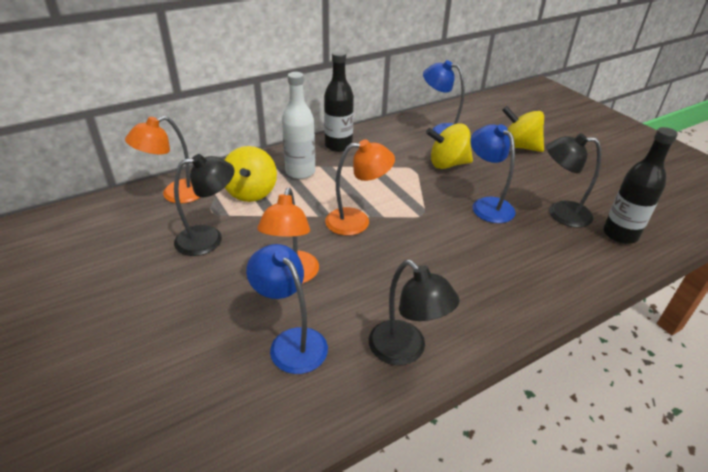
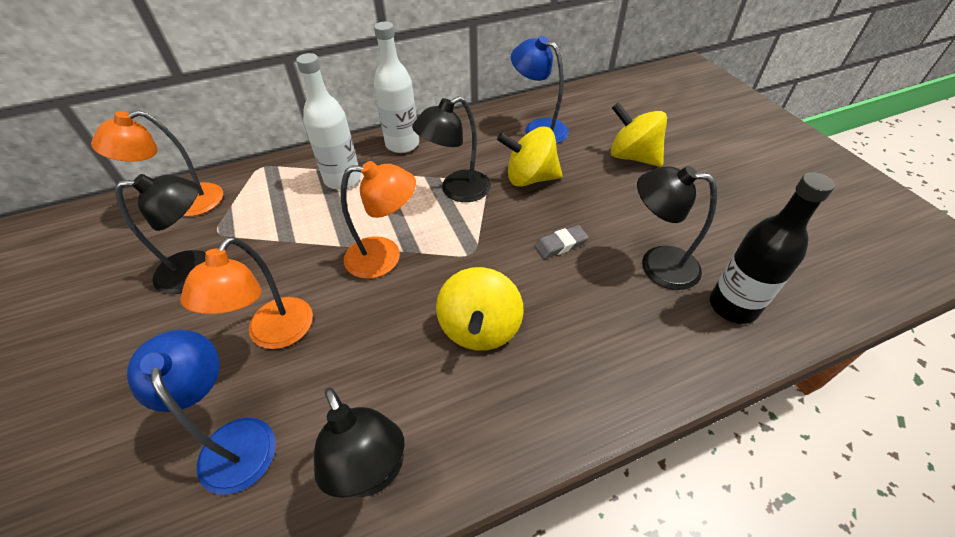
camera: 10 degrees right, 10 degrees up
(251, 192) = (273, 206): yellow spinning top -> yellow spinning top (480, 328)
(338, 146) = (402, 144): black bottle -> white bottle
(395, 175) = (456, 190): none -> black lamp
(487, 205) = (560, 245): blue lamp -> grey eraser

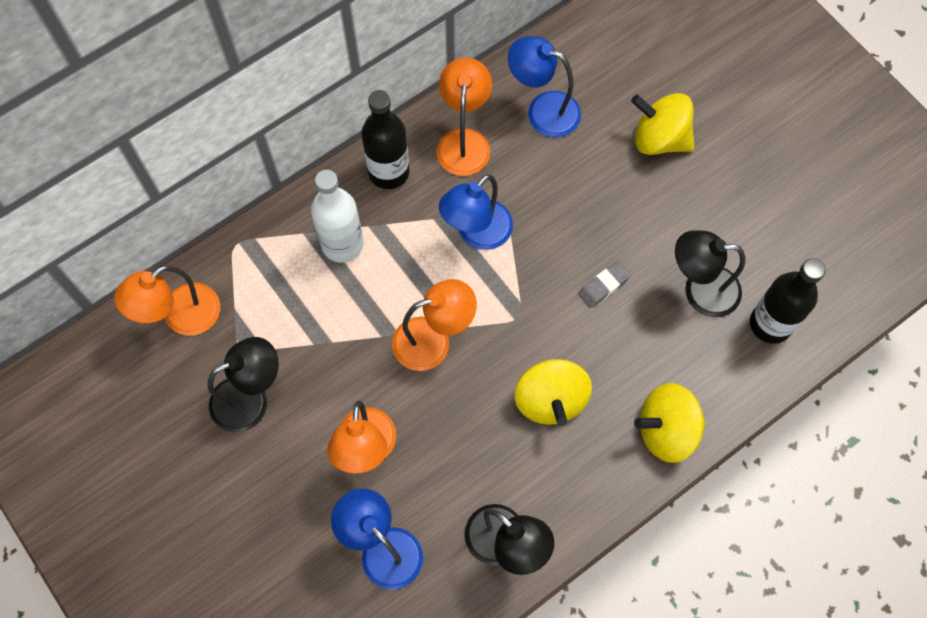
camera: 15 degrees left, 20 degrees up
(402, 144) = (389, 172): white bottle -> black bottle
(456, 190) = (477, 234): black lamp -> blue lamp
(469, 136) = (464, 141): none -> orange lamp
(529, 178) = (552, 198): yellow spinning top -> yellow spinning top (666, 430)

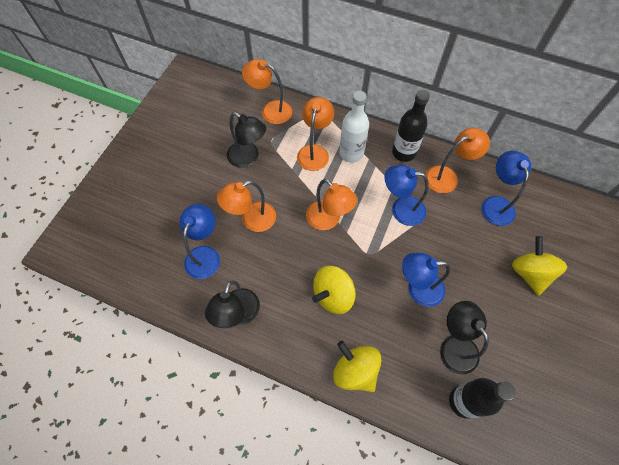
camera: 60 degrees right, 5 degrees down
(305, 294) = (314, 152): none -> orange lamp
(603, 286) = (418, 289): grey eraser -> blue lamp

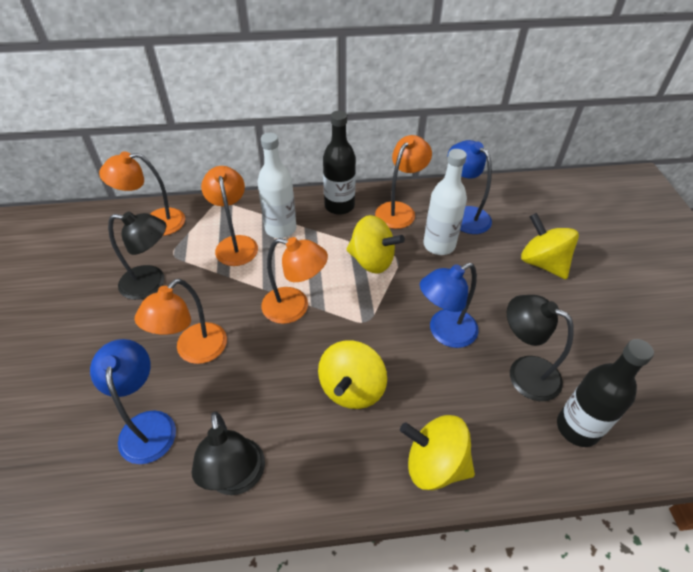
camera: 30 degrees left, 15 degrees down
(401, 209) = (372, 261): blue lamp -> yellow spinning top
(458, 220) = (439, 245): none -> white bottle

